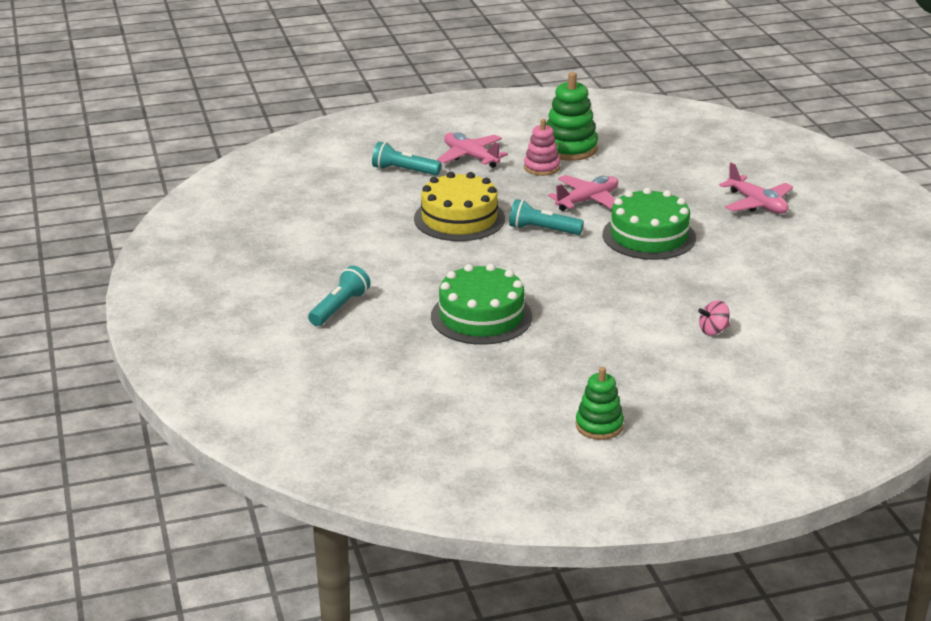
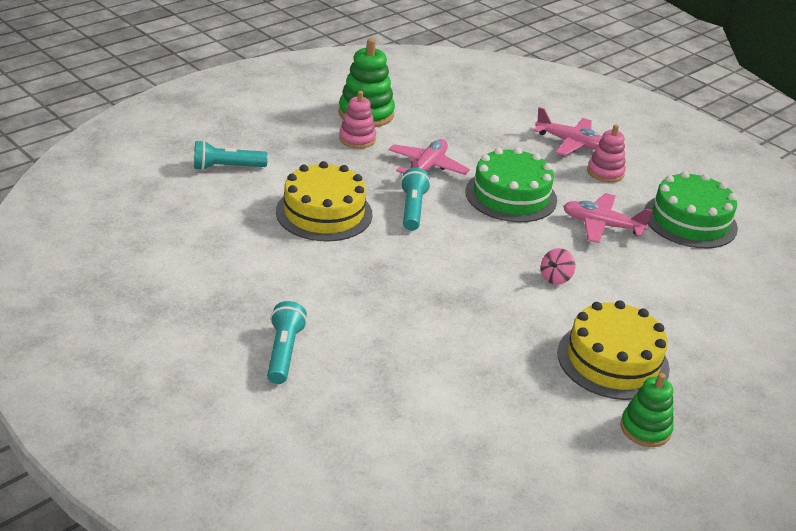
camera: 30 degrees left, 5 degrees up
(470, 157) = (281, 139): pink plane -> pink plane (602, 225)
(481, 316) = (434, 326): green cake -> green cake (690, 220)
(542, 230) = (412, 209): turquoise flashlight -> turquoise flashlight turned 105 degrees clockwise
(619, 374) = (613, 360): none -> yellow cake
(713, 330) = (648, 287): pink spinning top -> pink spinning top (555, 278)
(768, 234) = (605, 172): none -> pink stacking toy

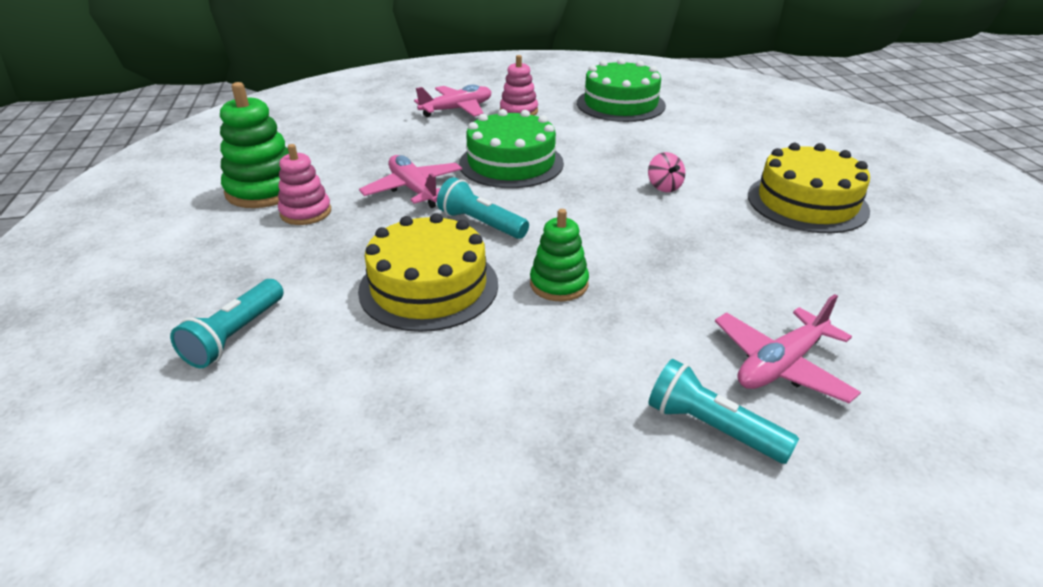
camera: 55 degrees left, 0 degrees up
(602, 225) = (597, 139): pink plane -> pink plane (781, 365)
(645, 429) = (914, 221): green stacking toy -> green stacking toy (559, 284)

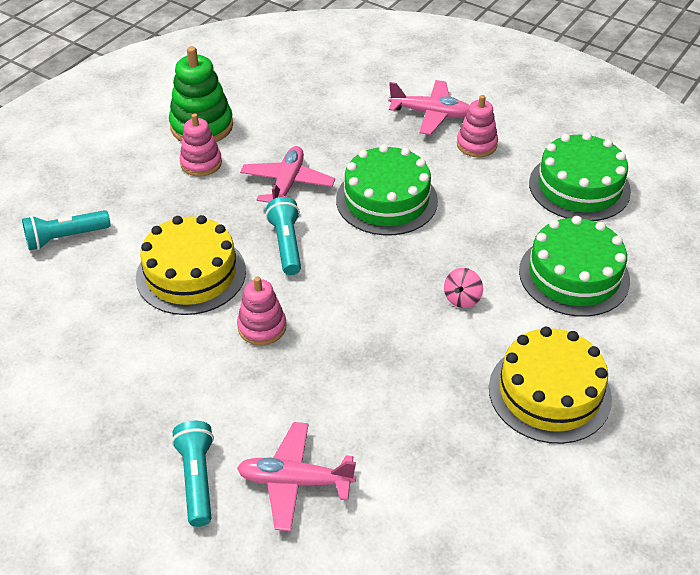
camera: 45 degrees right, 10 degrees up
(559, 284) = (262, 327): green stacking toy -> pink stacking toy
(701, 143) = (574, 275): none -> green cake

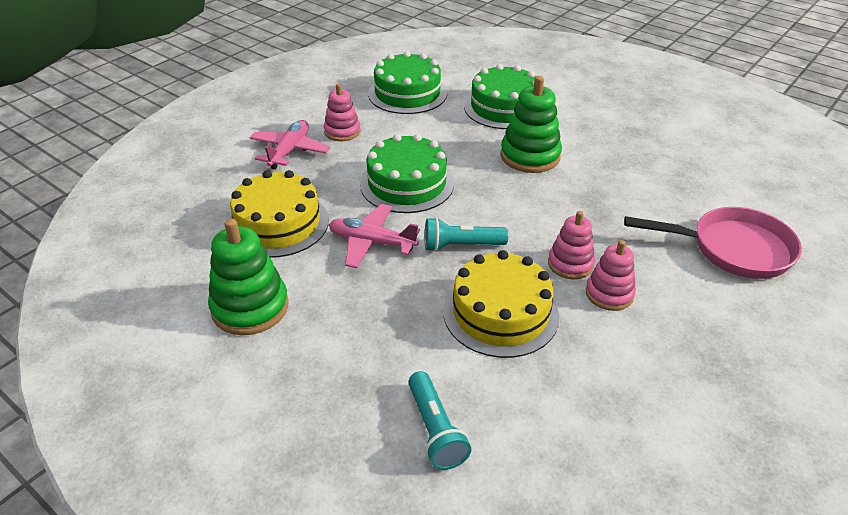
camera: 85 degrees left, 5 degrees down
(197, 479) = (750, 305): turquoise flashlight -> none
(201, 163) = (320, 307): pink stacking toy -> pink stacking toy (609, 294)
(295, 481) = (733, 249): pink plane -> pink pan
(462, 299) = (530, 156): pink spinning top -> green stacking toy
(549, 392) = (618, 130): yellow cake -> yellow cake (278, 224)

